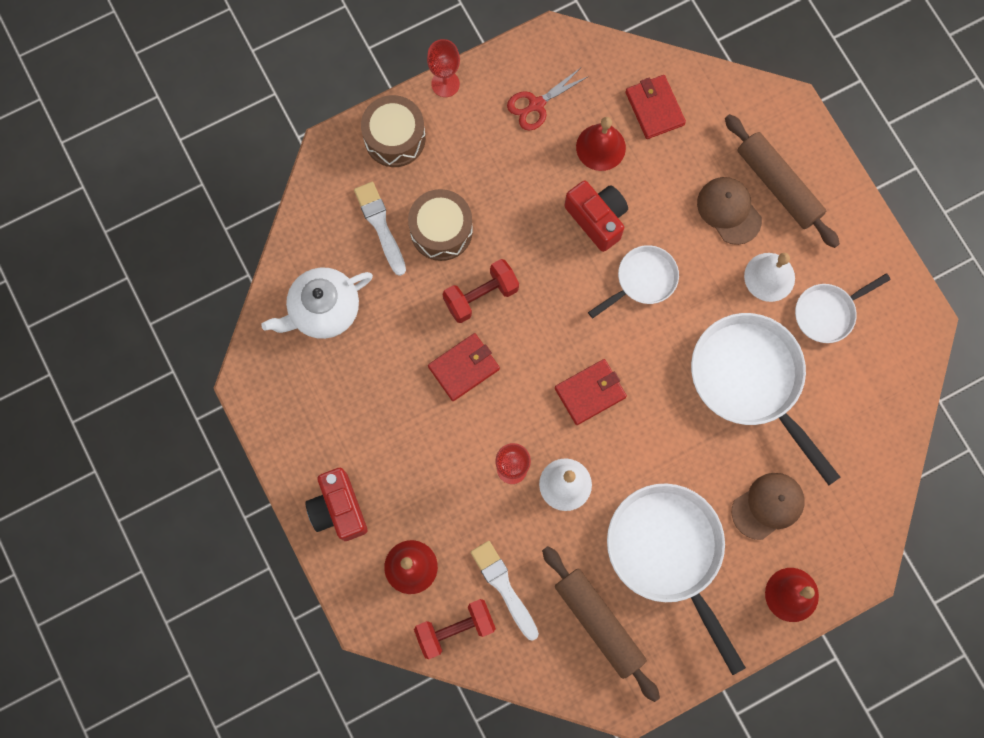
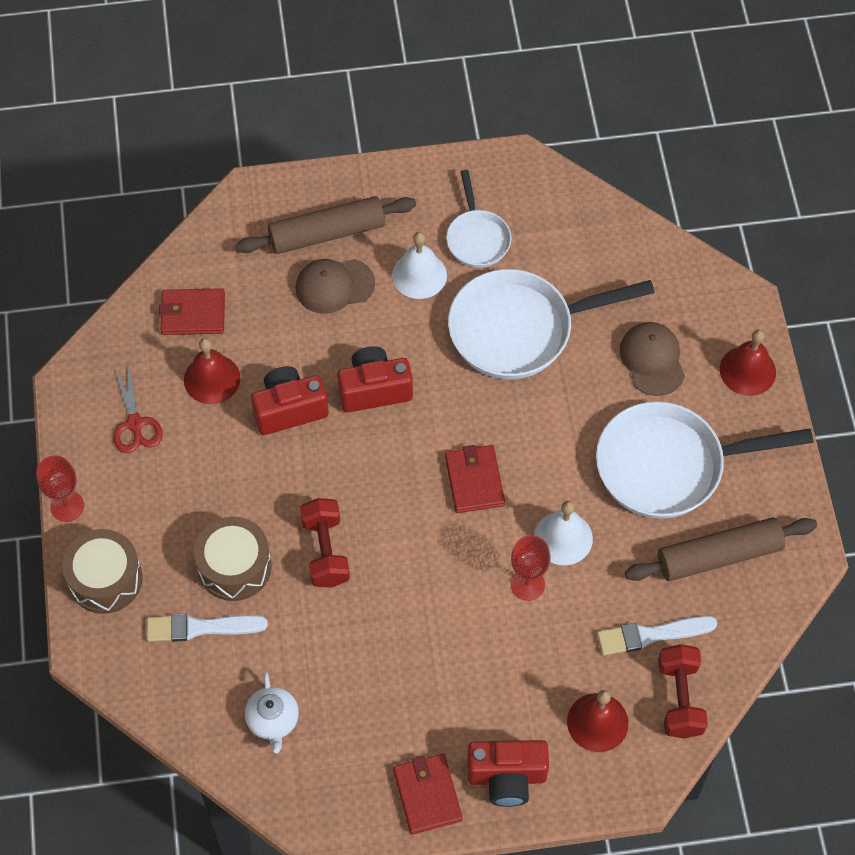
camera: 70 degrees left, 15 degrees down
(323, 310) = (273, 720): white teapot -> white teapot, size x0.63
(464, 367) = (398, 595): red wallet -> red wallet (427, 795)
(643, 280) = (374, 389): white pan -> red camera

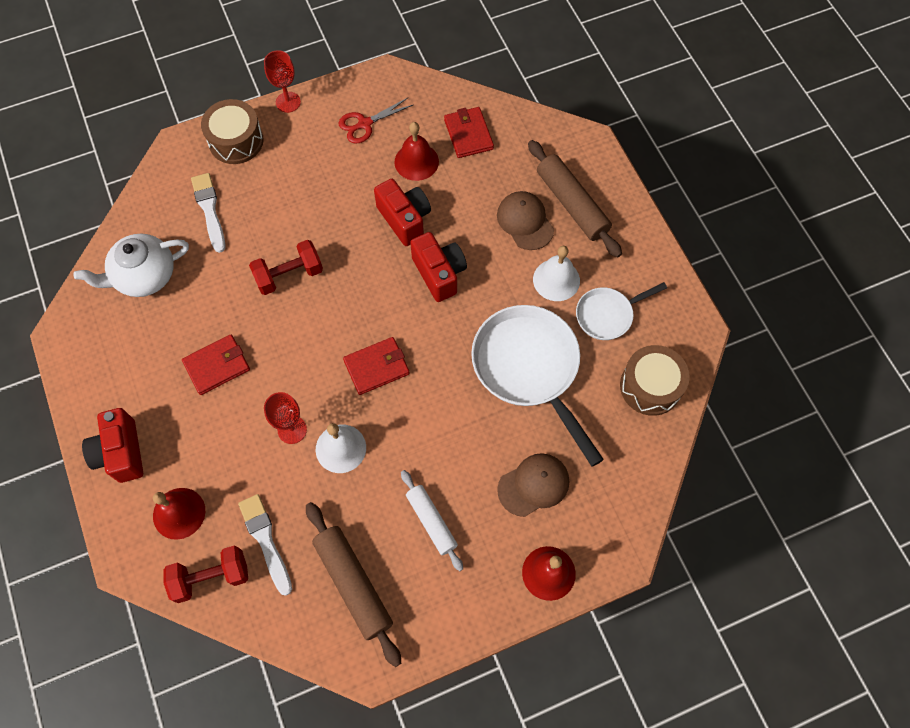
camera: 75 degrees right, 5 degrees up
(234, 566) = (263, 218): brown drum -> brown drum (650, 386)
(273, 720) = (144, 276): white teapot -> white teapot, size x1.59
(427, 795) = (99, 397): red wallet -> red wallet (217, 366)
(668, 466) = (431, 521): white pan -> white rolling pin

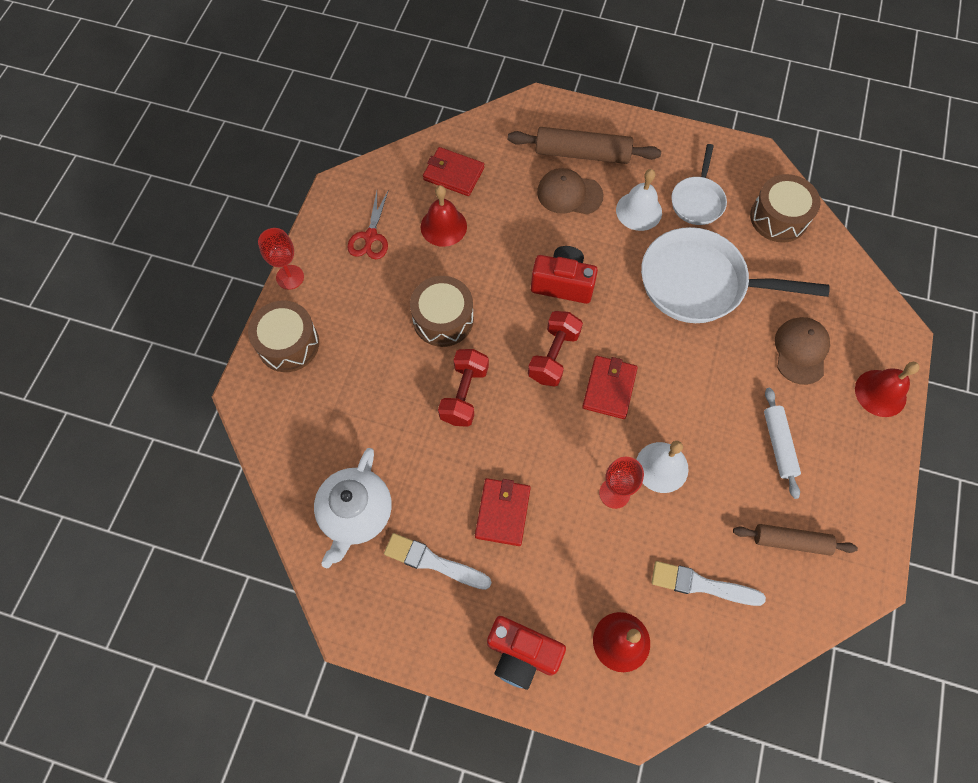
camera: 50 degrees left, 0 degrees up
(209, 210) = (338, 413): white brush -> white brush (433, 562)
(211, 577) = (703, 654): red dumbbell -> red dumbbell (553, 356)
(338, 218) = (443, 319): none -> brown drum
(353, 584) = (791, 541): brown rolling pin -> brown rolling pin, size x0.65
(404, 219) = (490, 272): red camera -> none
(431, 521) = (778, 444): white rolling pin -> white rolling pin turned 75 degrees clockwise

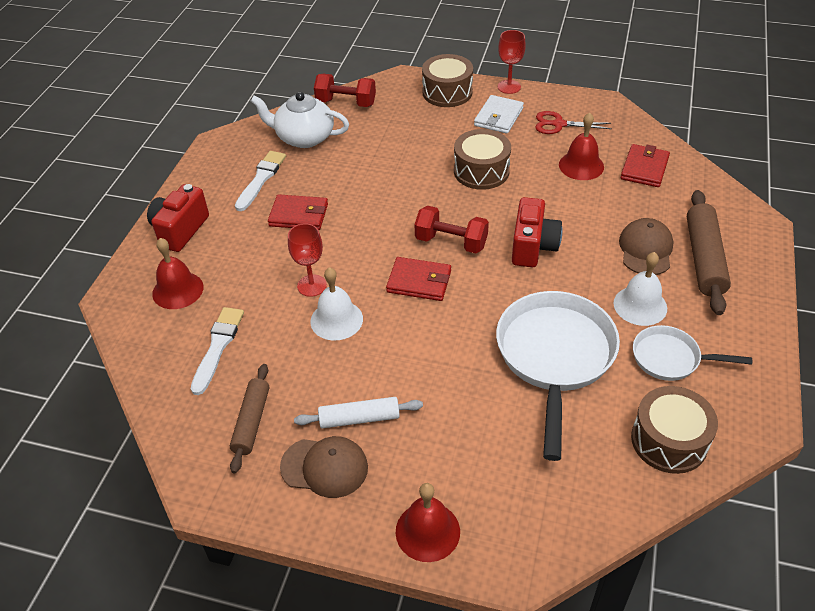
camera: 90 degrees right, 20 degrees down
(348, 293) = (498, 117): none -> white wallet
(464, 394) = (408, 187): red dumbbell -> red dumbbell (346, 103)
(801, 351) = (478, 449): brown cap -> brown cap (324, 467)

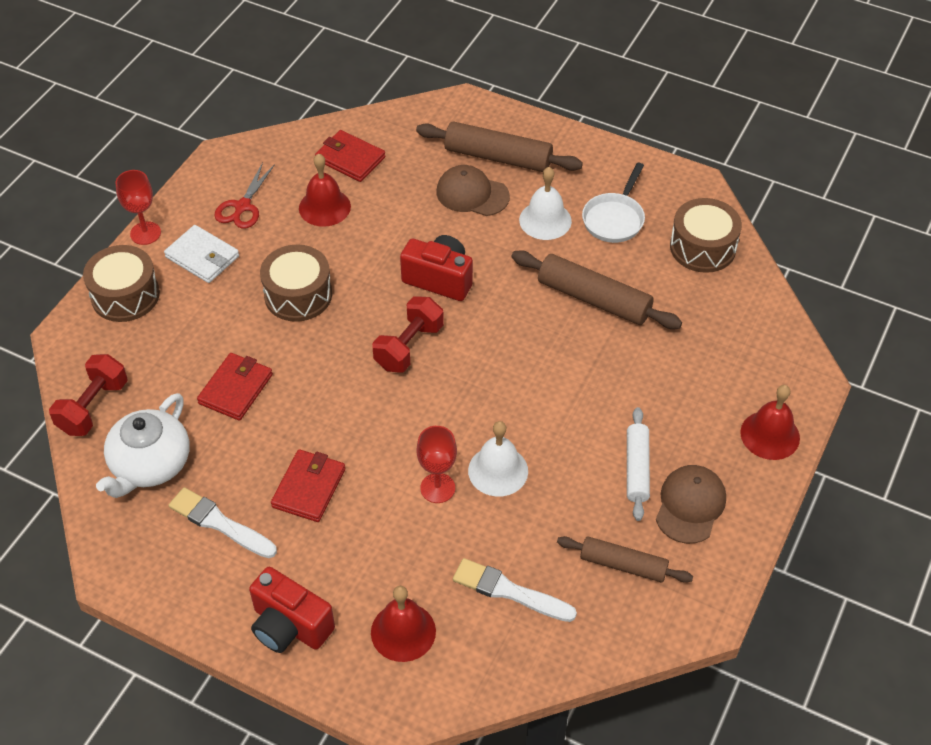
camera: 80 degrees left, 5 degrees up
(419, 281) = (461, 386): red wallet -> red wallet (236, 389)
(555, 357) = (593, 299): white pan -> brown rolling pin

